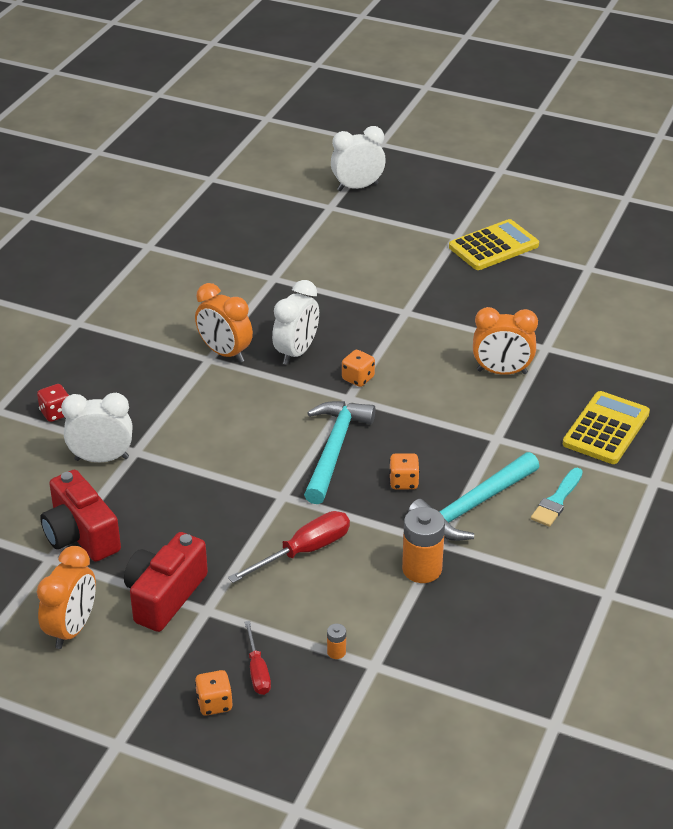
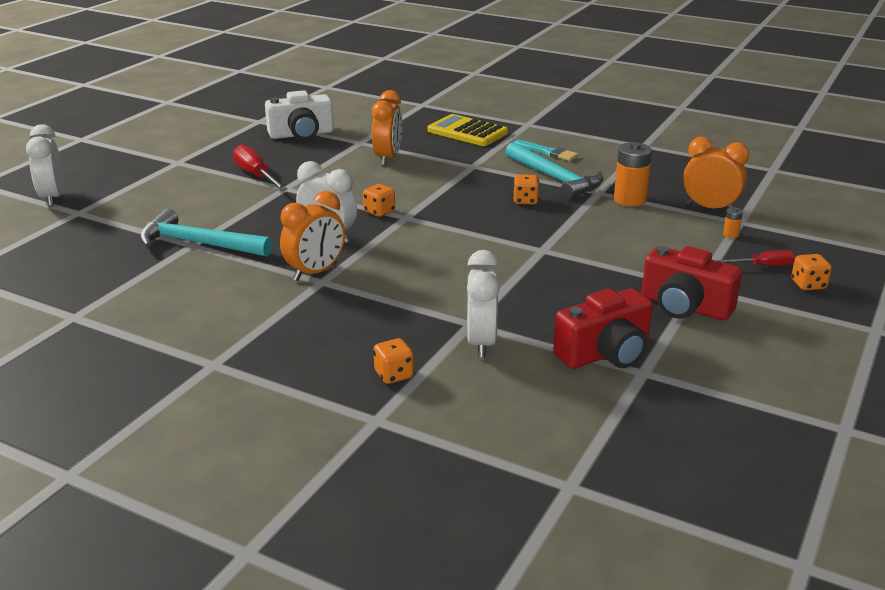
camera: 85 degrees left, 10 degrees down
(56, 413) = (394, 375): red dice -> orange dice
(72, 629) = (743, 356): orange clock -> orange clock (710, 208)
(304, 551) = (615, 243): red screwdriver -> red screwdriver (256, 176)
(334, 449) = (480, 225): turquoise hammer -> turquoise hammer (198, 243)
(493, 246) = (204, 149): yellow calculator -> none
(555, 303) = (301, 134): none -> white camera

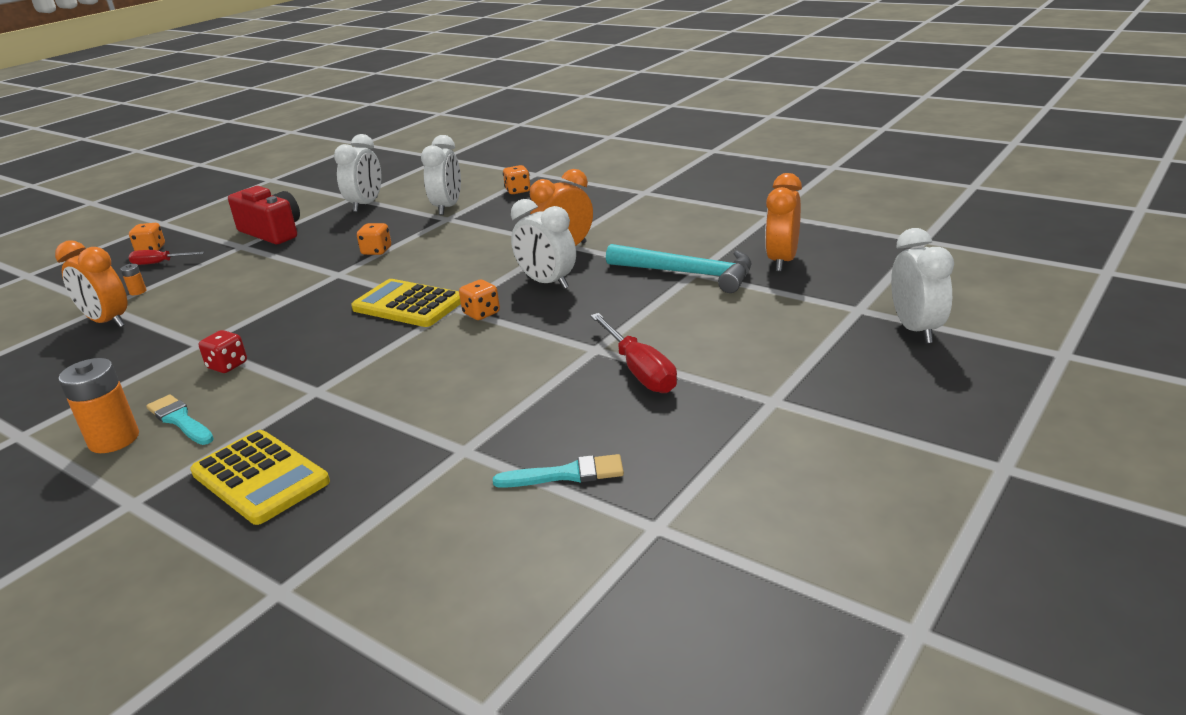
camera: 170 degrees left, 0 degrees up
(301, 134) = (566, 474): white camera -> turquoise brush
(388, 158) = (433, 407): orange clock -> orange clock (782, 261)
(447, 219) = (408, 305): none -> yellow calculator
(525, 201) = (299, 330): orange dice -> orange dice (376, 251)
(555, 178) = (227, 366): turquoise hammer -> red dice
(605, 354) = (366, 205): red camera -> white clock
(629, 200) = (178, 332): orange battery -> orange battery (114, 439)

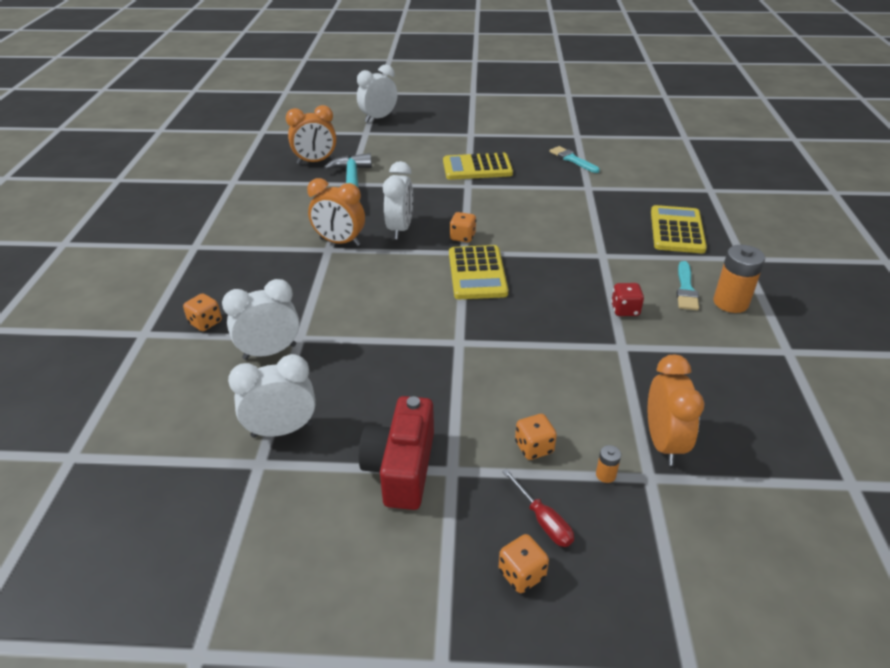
camera: 125 degrees left, 10 degrees up
(376, 251) = (400, 344): orange dice -> orange dice (534, 447)
(639, 370) = (477, 168): red screwdriver -> yellow calculator

